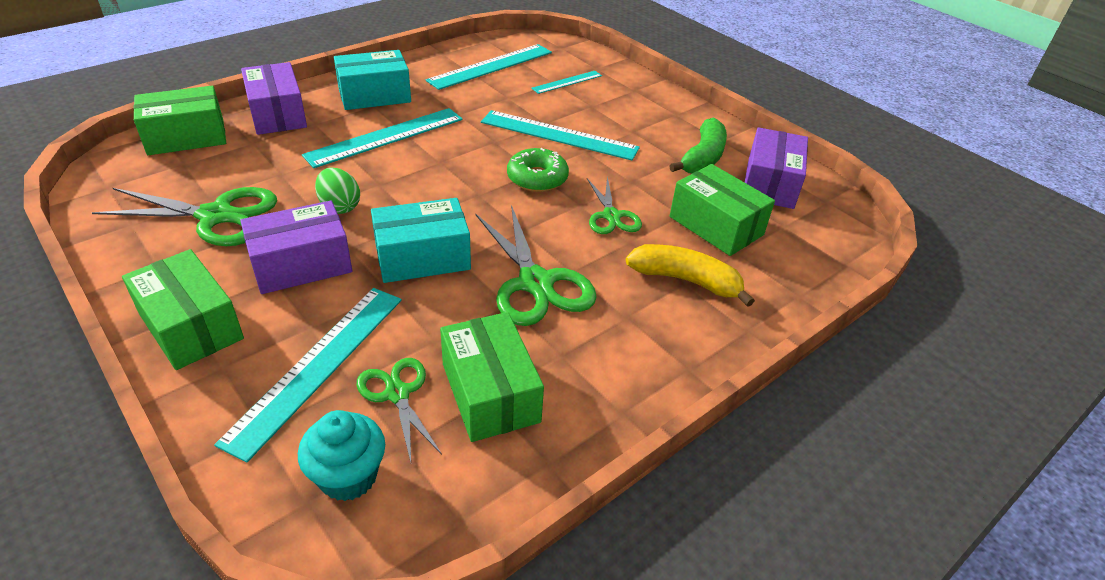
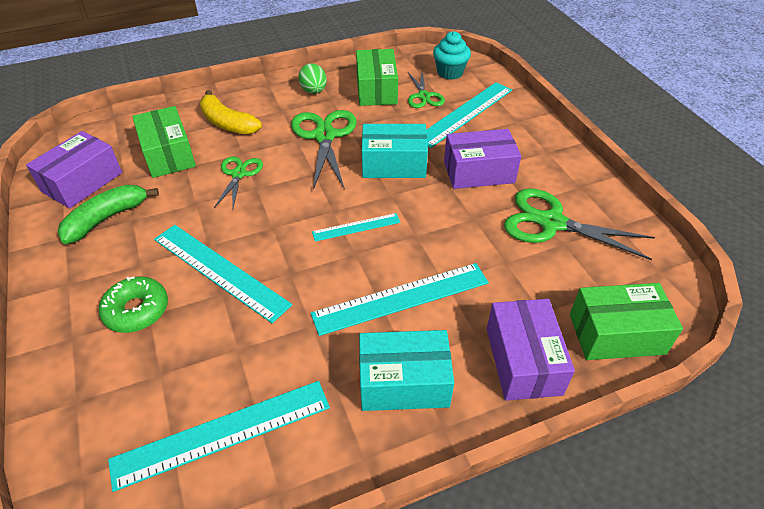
camera: 160 degrees left, 5 degrees up
(191, 326) = (542, 144): green box -> none
(340, 206) = (451, 216): green egg -> green egg (314, 91)
(537, 178) = (275, 219): green donut -> green donut (137, 310)
(567, 82) = (142, 371): turquoise ruler -> turquoise ruler (356, 227)

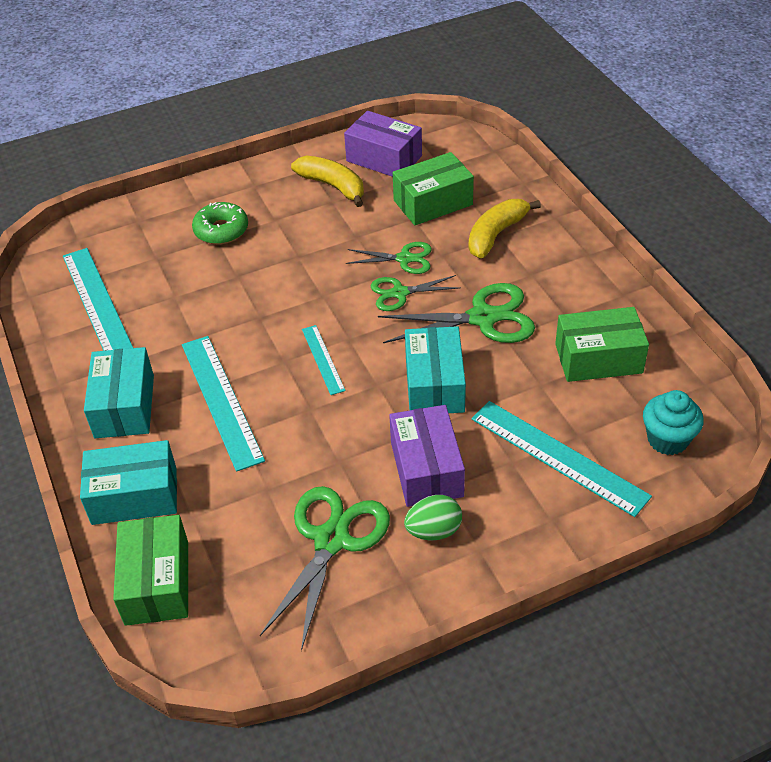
camera: 90 degrees right, 0 degrees up
(107, 219) = (333, 186): green banana -> yellow banana
(220, 271) = (264, 270): turquoise ruler -> none
(314, 91) = (580, 297): green egg -> green egg (433, 531)
(424, 96) = (594, 410): green scissors -> green scissors (400, 293)
(523, 361) = (134, 496): purple box -> turquoise box

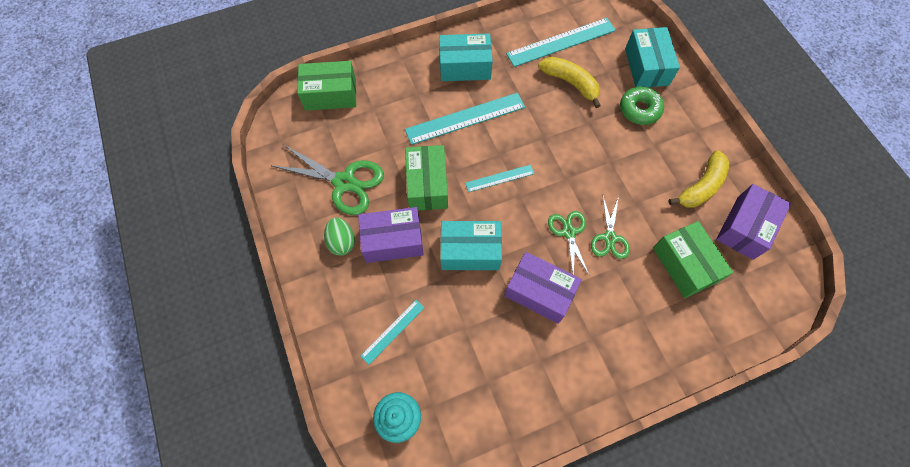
camera: 90 degrees right, 20 degrees up
(134, 496) = (393, 78): turquoise box -> turquoise box (646, 67)
(482, 318) = (539, 292): green scissors -> purple box
(496, 234) = (644, 314): yellow banana -> yellow banana (570, 83)
(558, 456) = (393, 331): turquoise ruler -> turquoise ruler, size x0.54
(598, 358) = (490, 379): green box -> green box (427, 185)

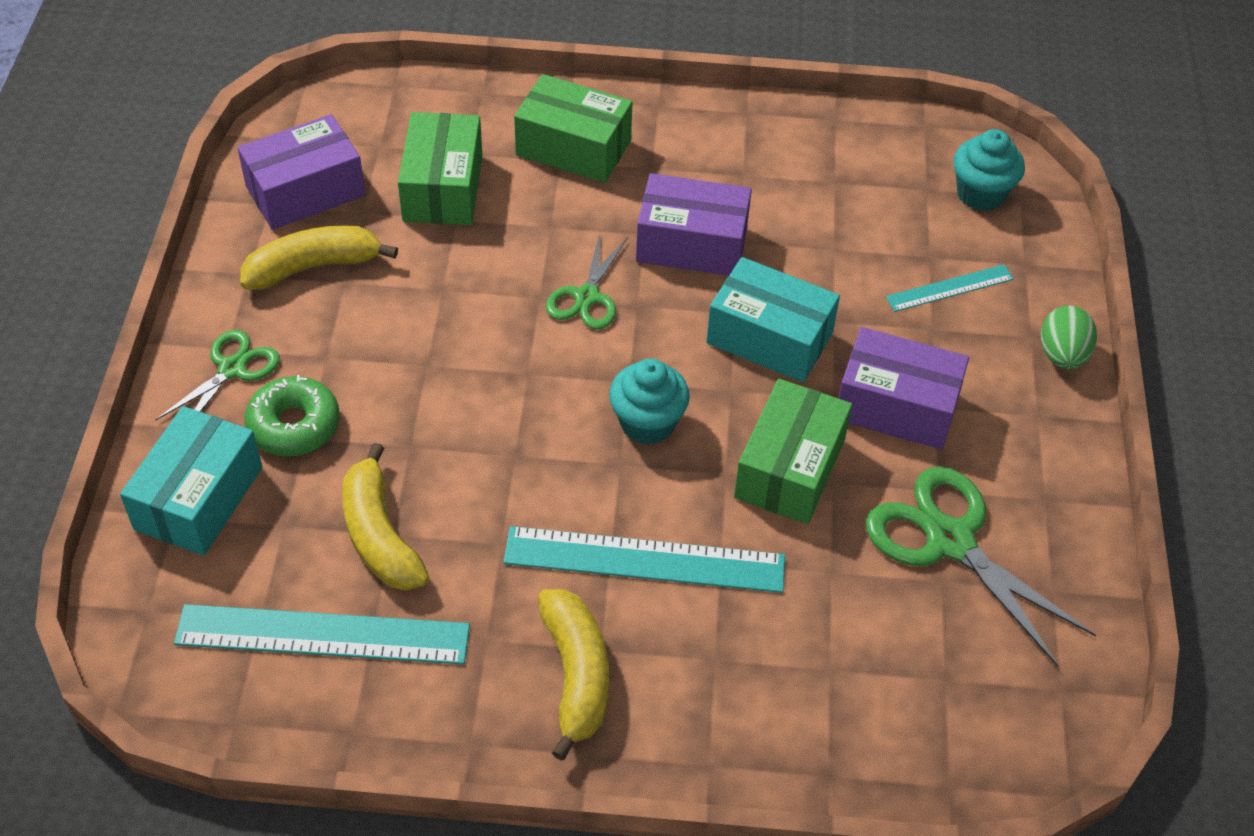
camera: 155 degrees left, 15 degrees down
(330, 94) = (915, 748): green box -> green box (573, 148)
(342, 242) = (990, 442): green egg -> green egg (1062, 355)
(465, 66) = (576, 675): turquoise box -> yellow banana
(499, 178) = (647, 423): turquoise ruler -> turquoise cupcake
(539, 292) = (691, 244): purple box -> purple box turned 45 degrees counterclockwise
(609, 238) = (526, 263): green scissors -> green scissors (232, 369)

